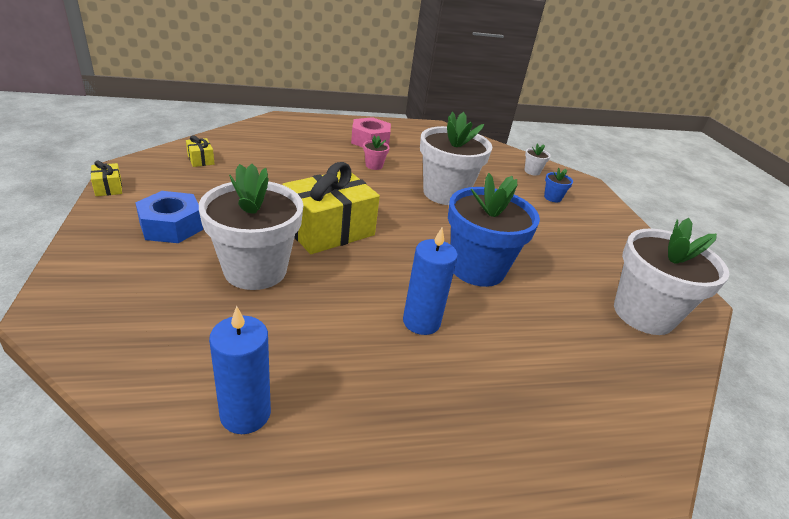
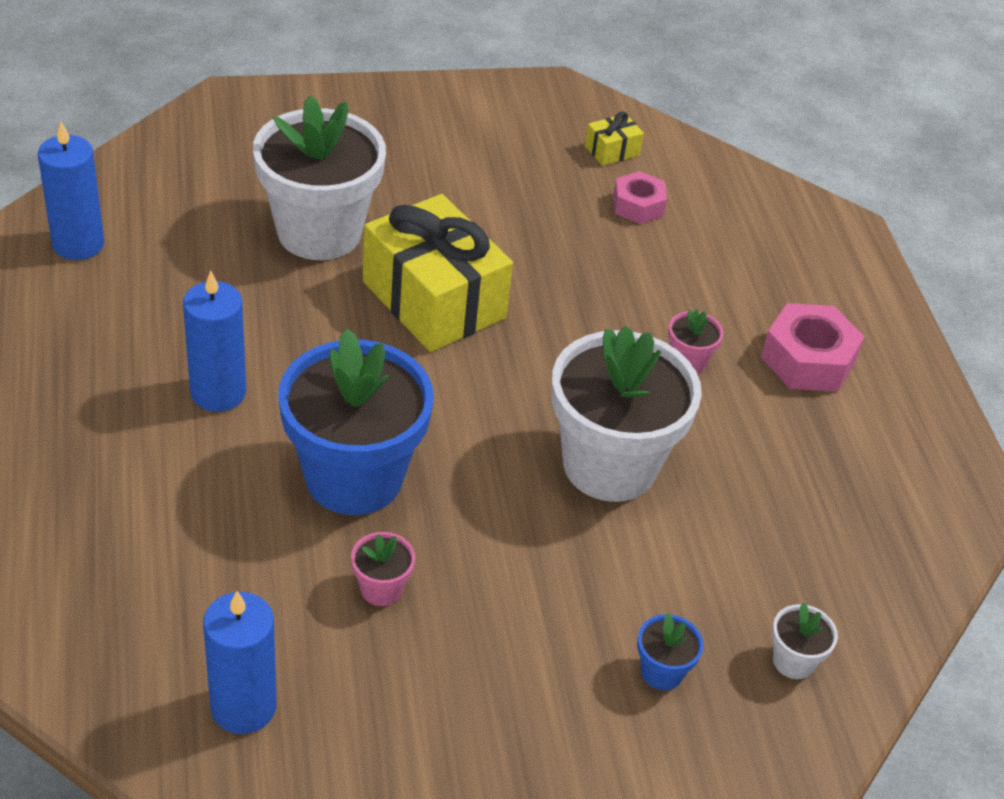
camera: 90 degrees right, 10 degrees up
(108, 188) = (492, 85): yellow gift -> none
(171, 226) = (408, 150): blue nut -> none
(253, 160) = (638, 205): none -> pink nut
(547, 264) = (381, 589): none -> pink flower pot
(643, 314) = (243, 707): white flower pot -> blue candle

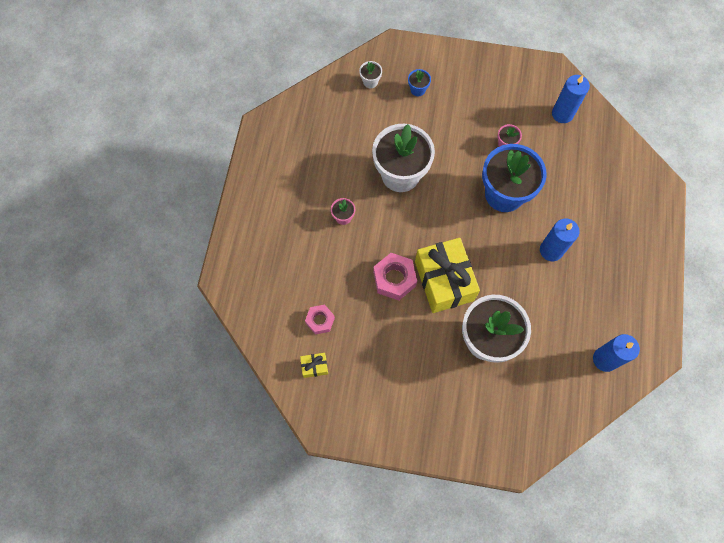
camera: 155 degrees left, 25 degrees up
(808, 360) = (289, 205): pink nut -> pink nut (394, 279)

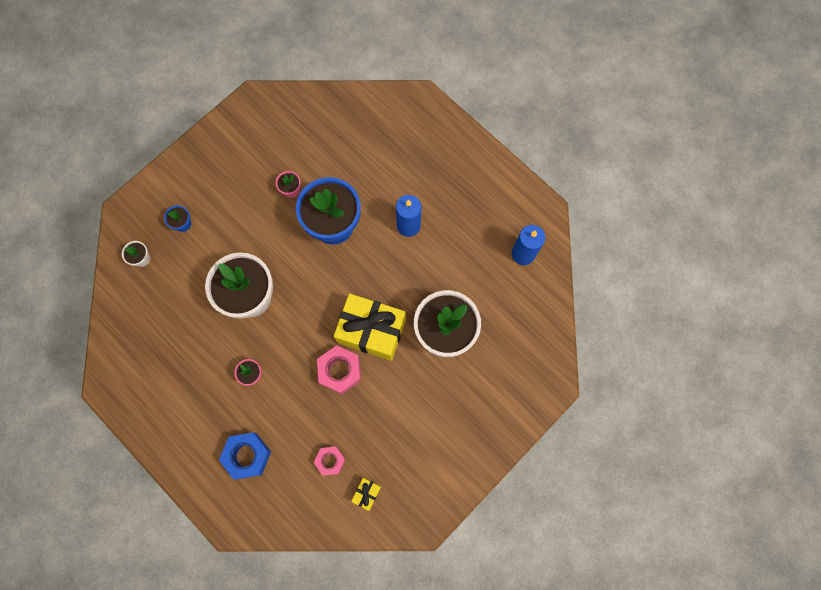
camera: 55 degrees left, 5 degrees up
(280, 256) = (247, 456): none -> blue nut
(562, 114) = (300, 124): blue candle -> none

